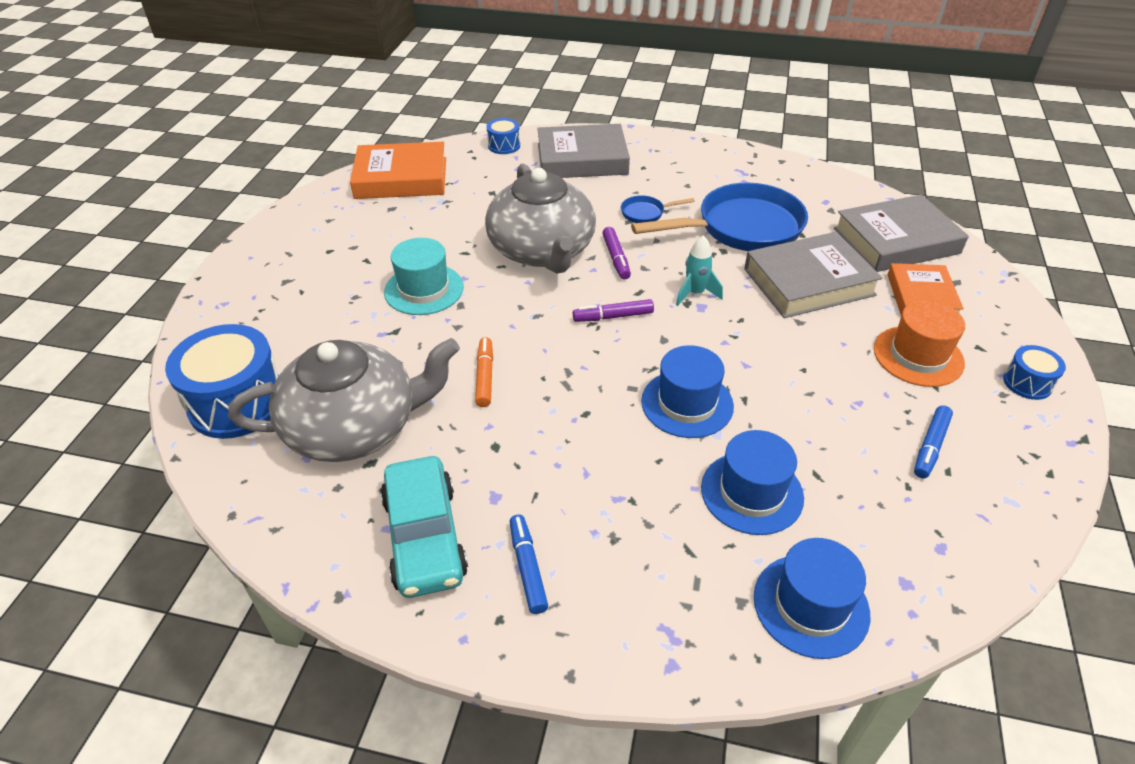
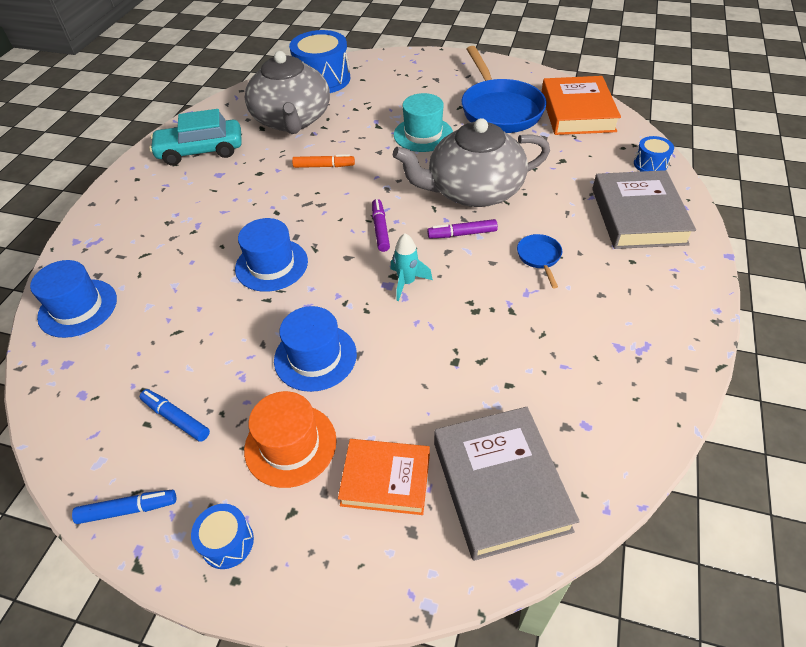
camera: 95 degrees right, 5 degrees up
(528, 568) = (163, 188): blue marker -> blue marker (127, 509)
(742, 228) = (518, 331): blue pan -> blue pan (499, 109)
(751, 492) = (176, 291): blue hat -> blue hat (315, 357)
(808, 282) = (419, 374): grey book -> none

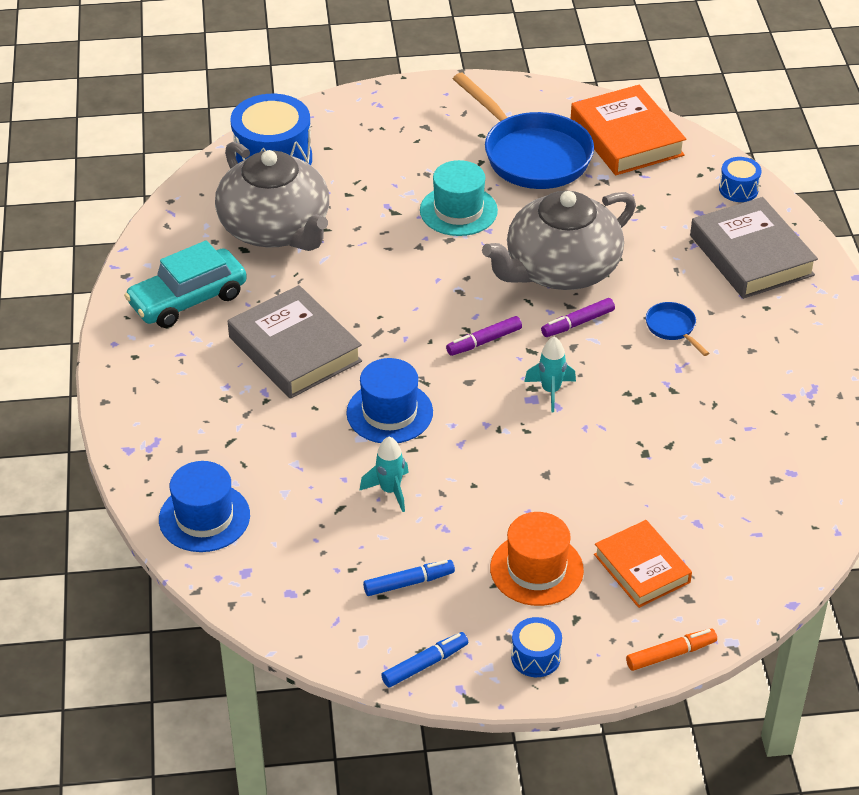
camera: 25 degrees left, 5 degrees down
(176, 419) = (408, 583): blue marker -> blue marker turned 150 degrees clockwise
(224, 329) = (390, 491): none -> turquoise rocket
(315, 357) = (505, 489): blue hat -> none
(323, 166) = (364, 282): orange marker -> orange marker (670, 654)
(380, 229) = (484, 341): purple marker -> purple marker turned 90 degrees counterclockwise
(385, 479) = (641, 568): orange book -> orange book turned 75 degrees clockwise
(500, 485) = (742, 541): grey book -> grey book (295, 349)

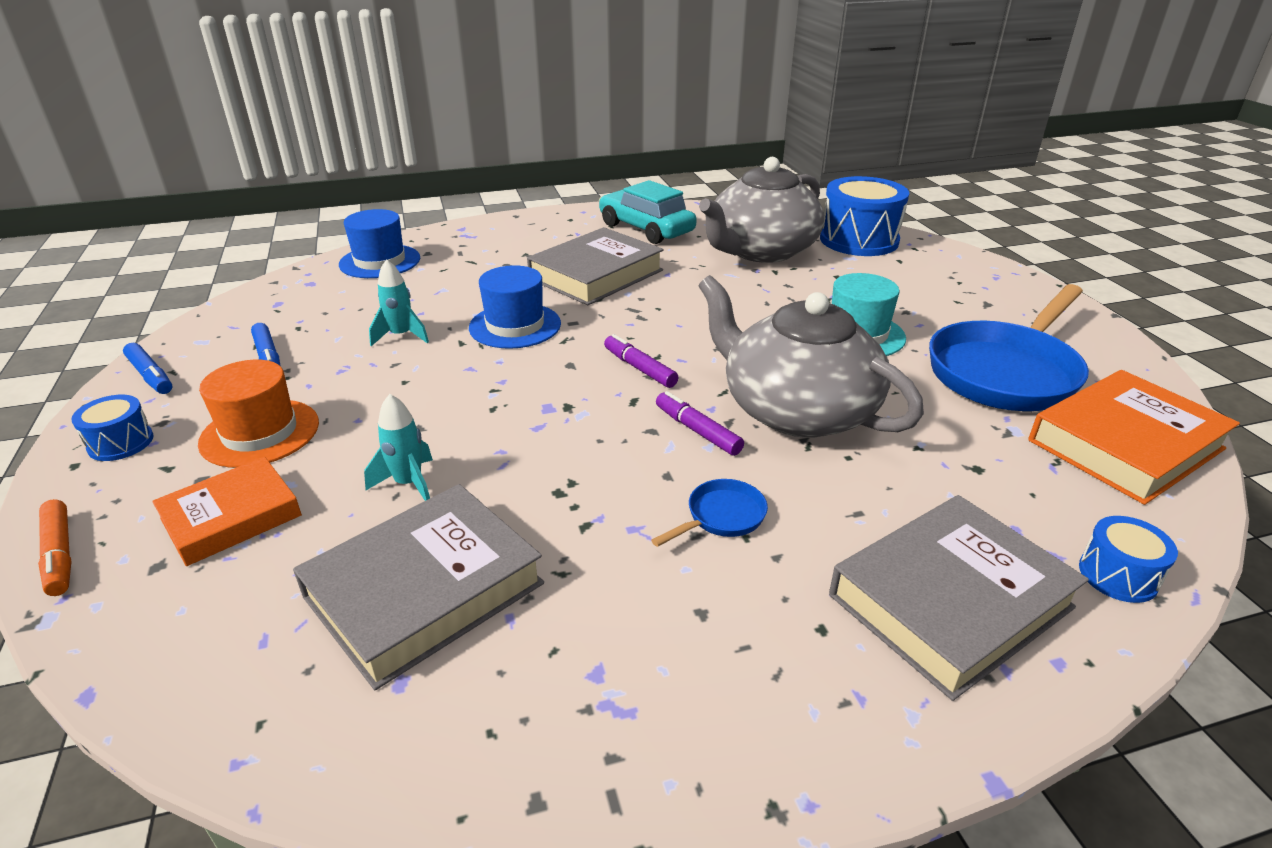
camera: 80 degrees right, 10 degrees down
(550, 391) = (564, 420): turquoise rocket -> turquoise rocket (409, 484)
(723, 465) = (424, 590): none -> grey book

